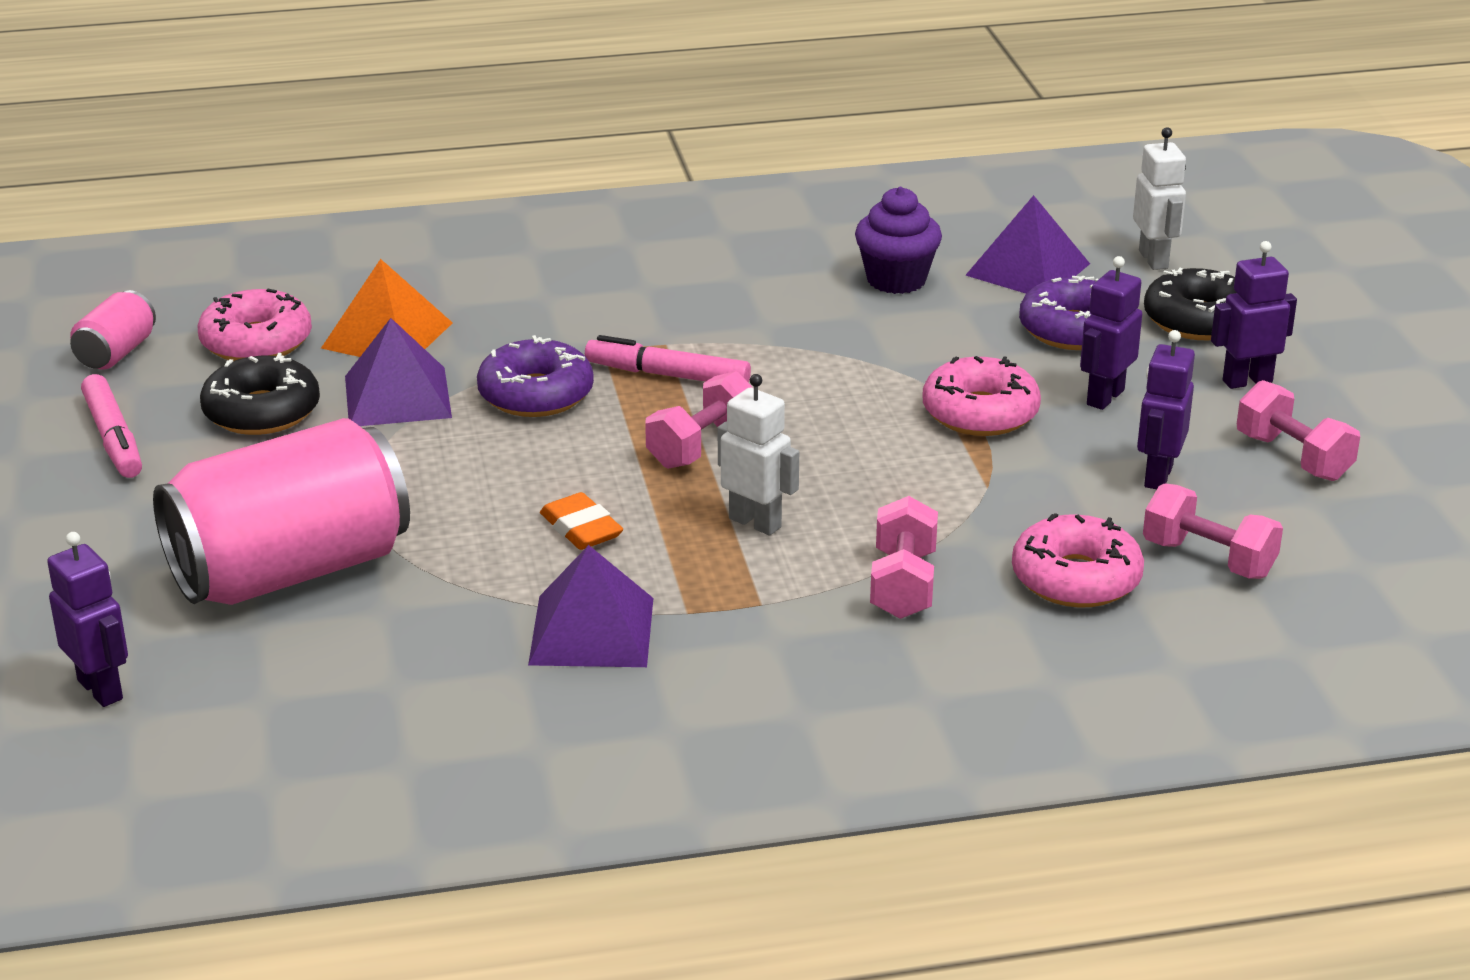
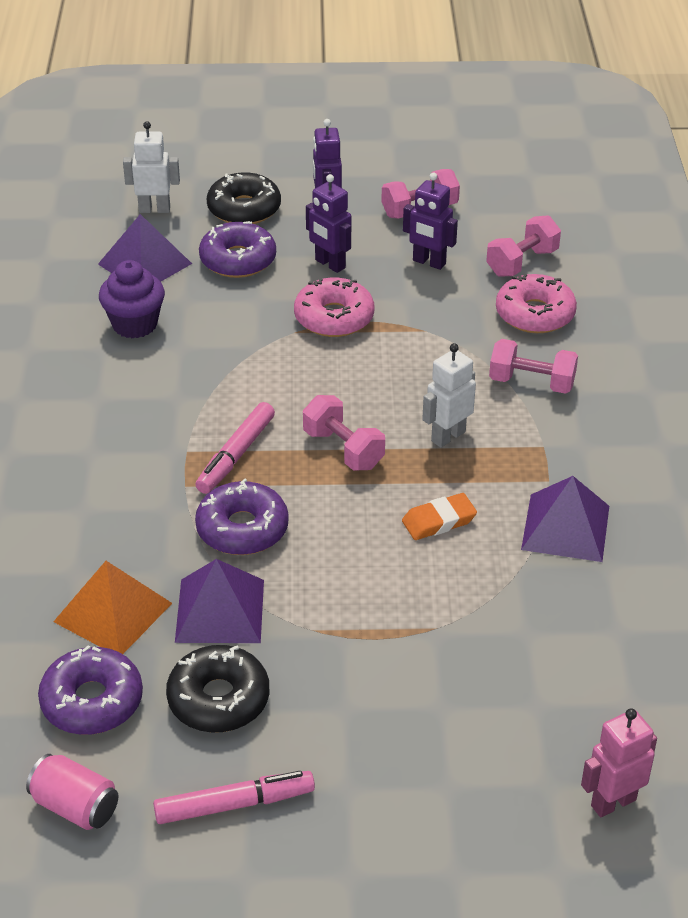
camera: 80 degrees left, 10 degrees up
(101, 689) = (613, 802): purple robot -> pink robot
(256, 342) = (92, 701): pink donut -> purple donut
(290, 571) = (467, 685): pink can -> none

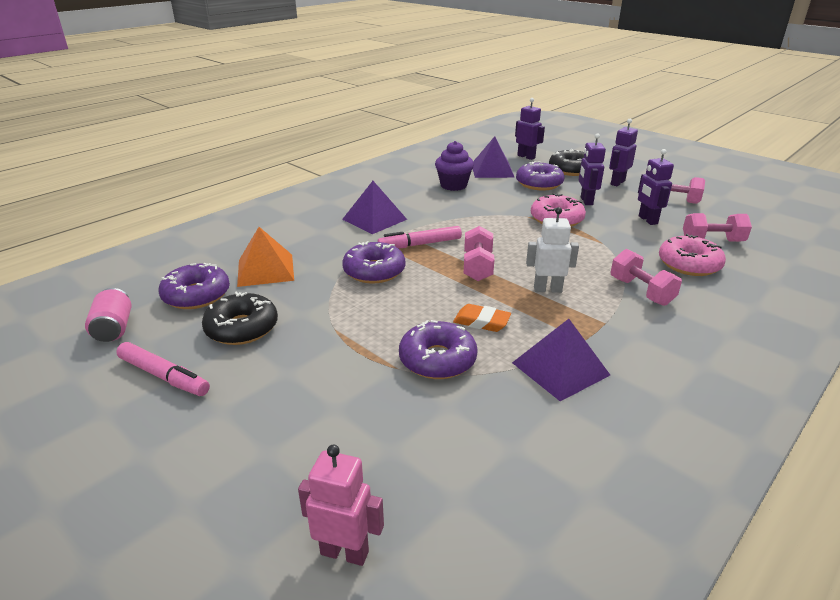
camera: 45 degrees right, 10 degrees down
(154, 209) = (526, 157): white robot -> purple robot
(220, 611) = (307, 295): purple pyramid -> purple pyramid (374, 219)
(457, 593) = (437, 359): none -> purple donut

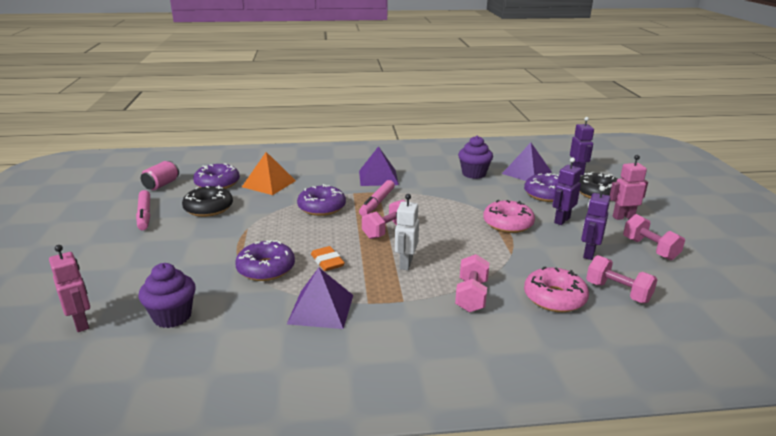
camera: 40 degrees right, 5 degrees down
(420, 244) = (377, 203): pink marker -> pink marker turned 90 degrees counterclockwise
(439, 468) = (172, 316): none -> purple cupcake
(547, 289) = (405, 263): white robot -> white robot turned 120 degrees counterclockwise
(617, 182) = (623, 217): purple robot -> pink robot

